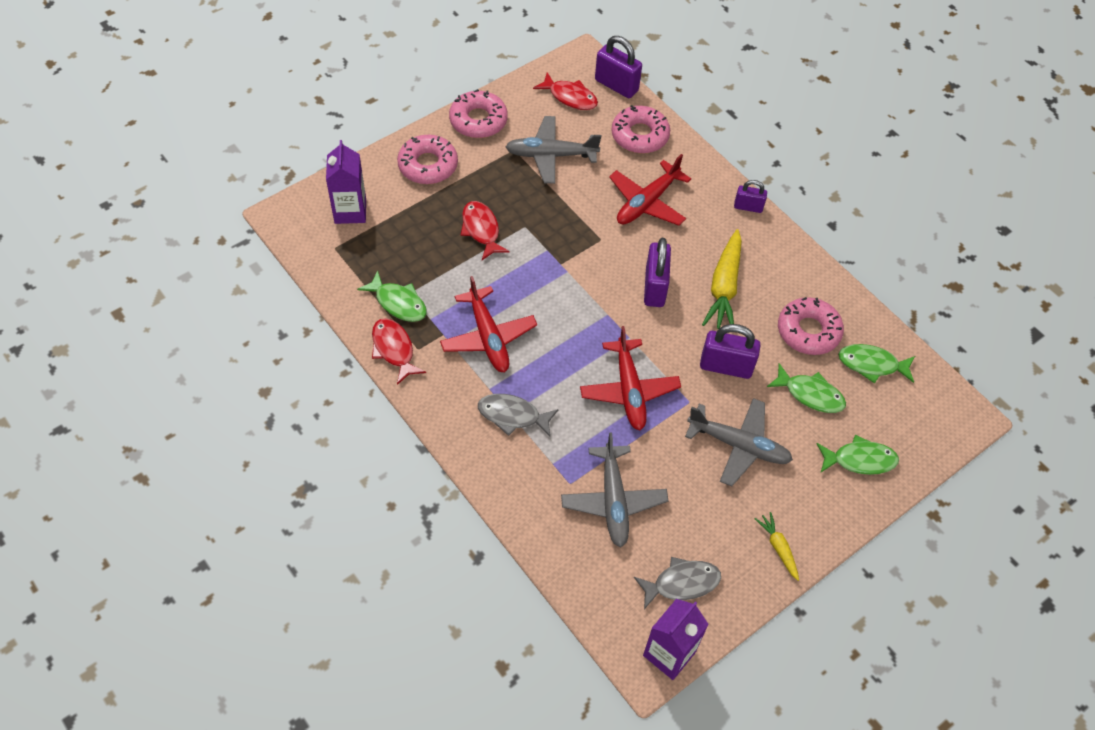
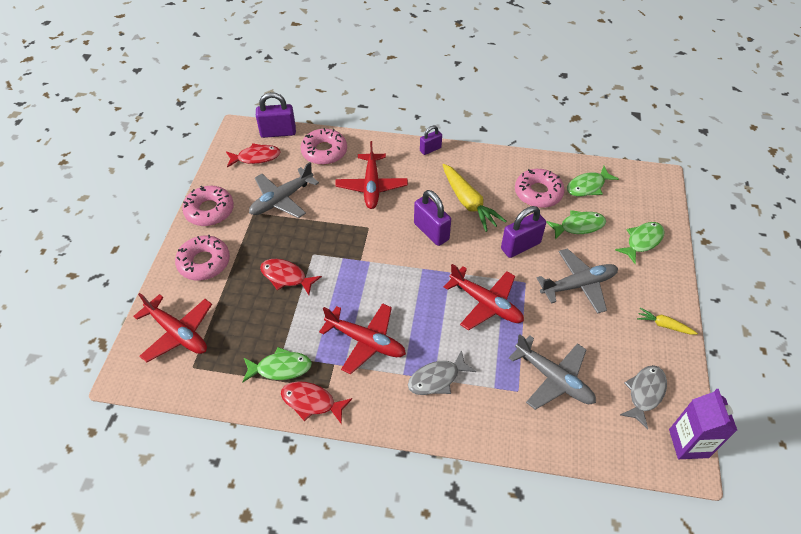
camera: 40 degrees left, 5 degrees down
(350, 211) = (178, 333): purple carton -> red plane

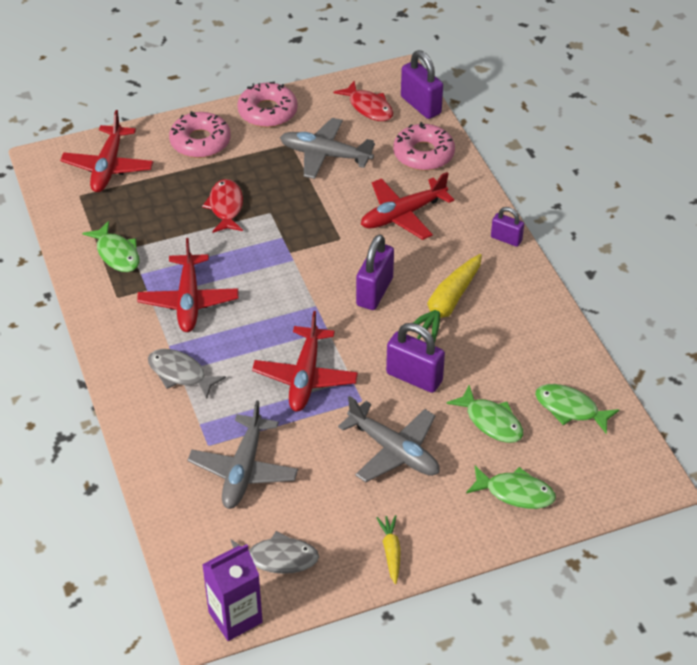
camera: 60 degrees right, 5 degrees down
(311, 402) = (94, 292): red fish -> none
(538, 193) = (516, 364): pink donut -> none

